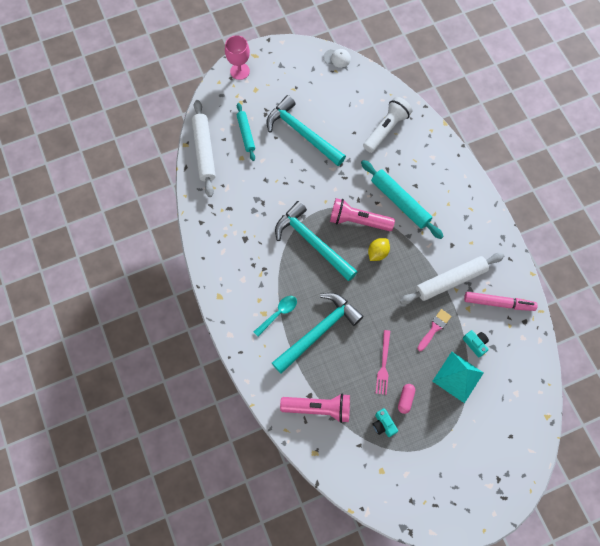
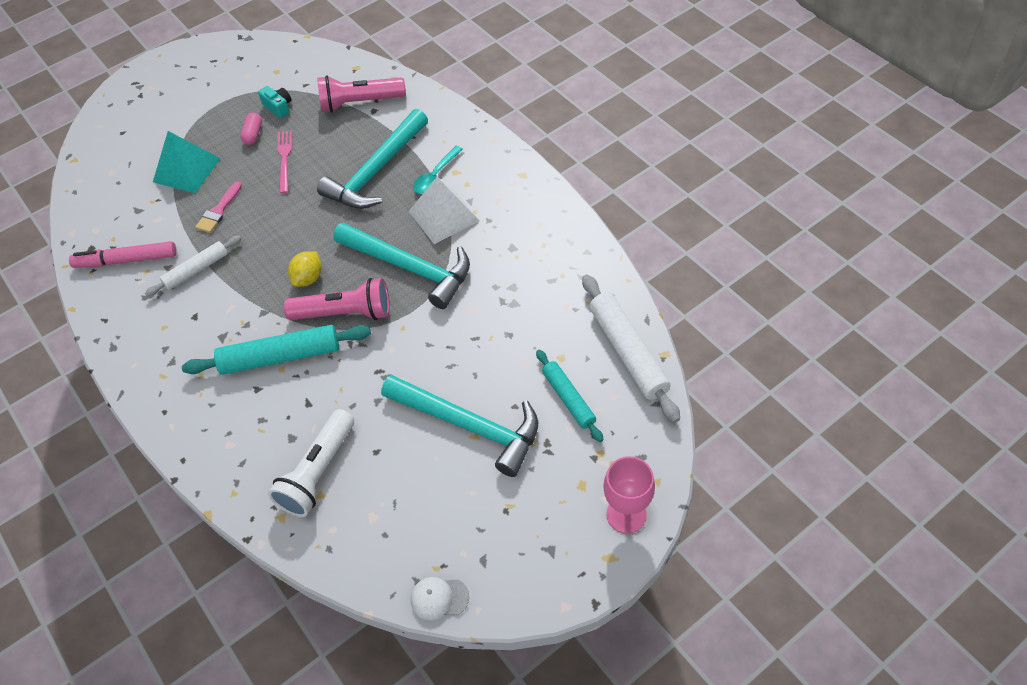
camera: 170 degrees right, 15 degrees down
(281, 277) = (443, 216): none -> white pyramid
(400, 202) = (281, 357): turquoise rolling pin -> turquoise rolling pin turned 45 degrees counterclockwise
(450, 281) = (196, 270): white rolling pin -> white rolling pin, size x0.62
(475, 344) = (162, 208): turquoise camera -> none

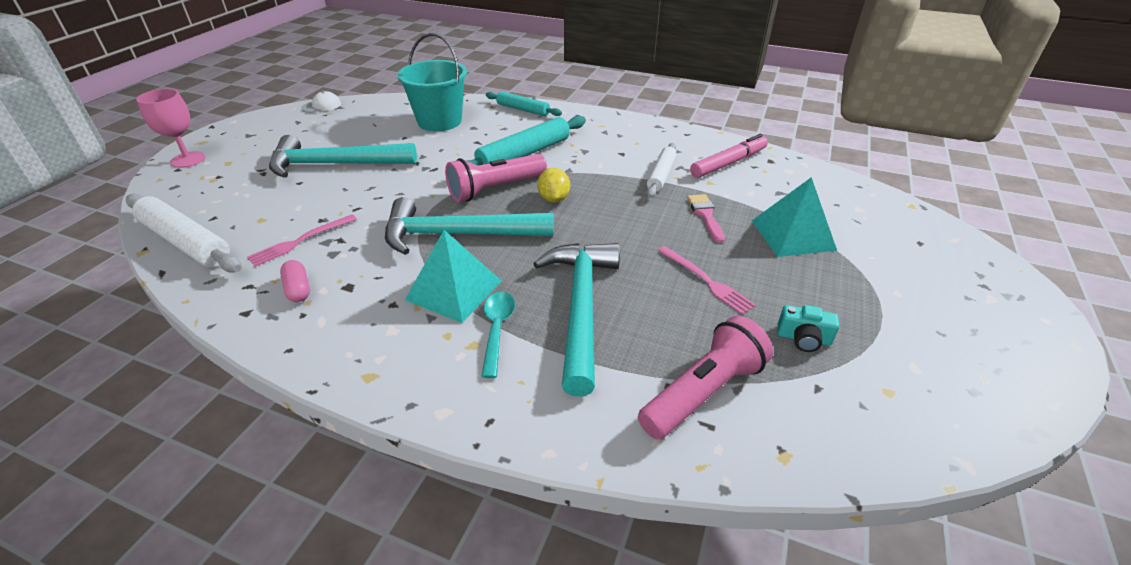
camera: 145 degrees right, 15 degrees down
(253, 134) = (782, 293): pink capsule -> pink capsule (298, 289)
(318, 472) = (439, 121): white flashlight -> turquoise bucket
(443, 216) = (454, 290): white pyramid -> turquoise pyramid
(533, 312) = (300, 241): none -> pink fork
(568, 398) = (247, 198): turquoise rolling pin -> turquoise rolling pin (523, 109)

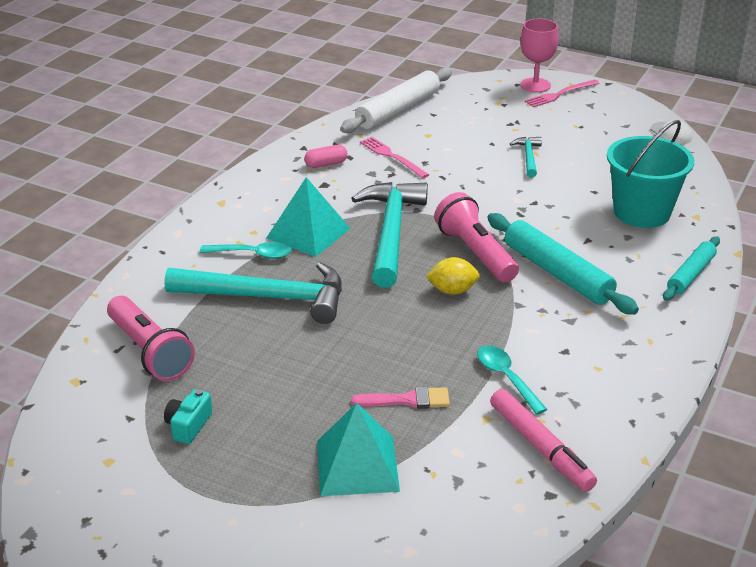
camera: 95 degrees right, 5 degrees down
(335, 164) = (528, 157): turquoise hammer -> turquoise hammer, size x0.46
(661, 175) = (506, 378): white rolling pin -> turquoise spoon
(706, 281) = (287, 378): pink fork -> pink fork (560, 94)

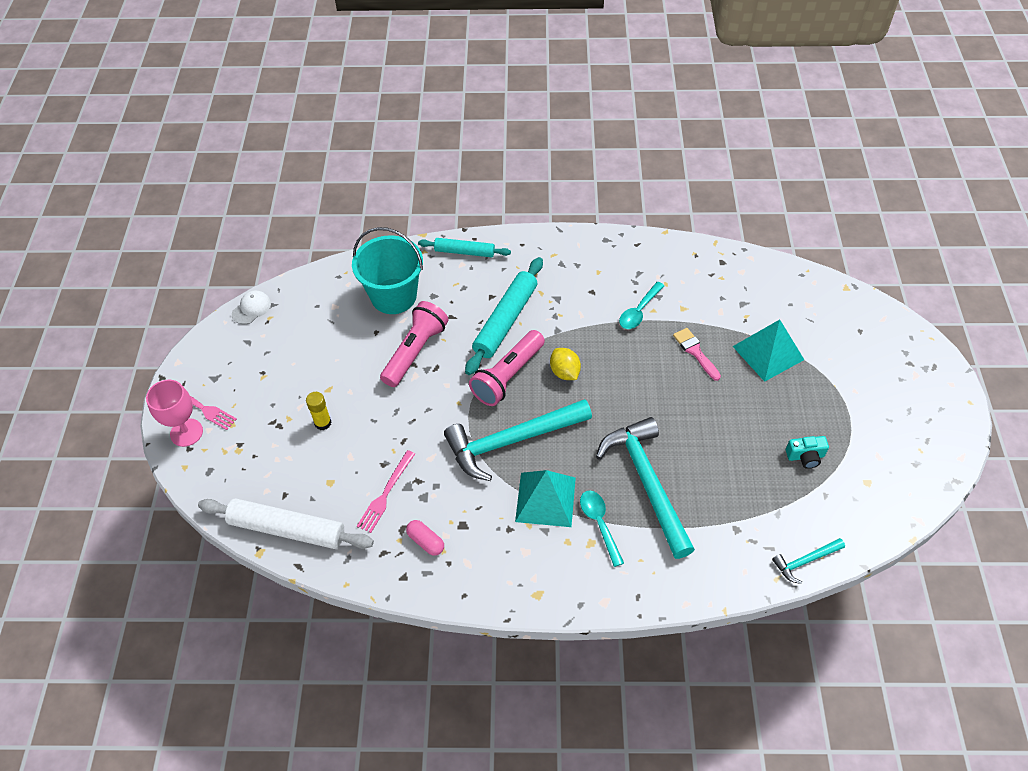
camera: 115 degrees left, 20 degrees up
(149, 352) = (758, 525): pink flashlight -> pink flashlight (415, 351)
(496, 143) = (323, 423): none -> yellow glue stick
(528, 157) = (338, 391): turquoise hammer -> turquoise hammer (805, 561)
(540, 447) = (688, 276): pink marker -> none

